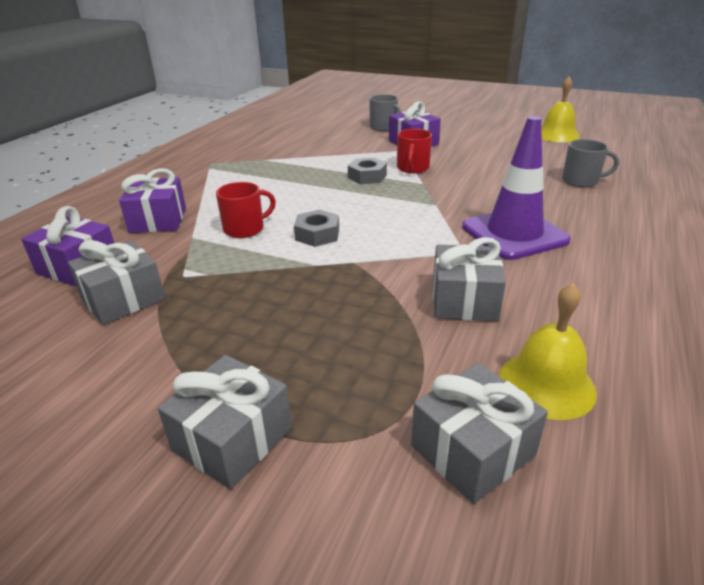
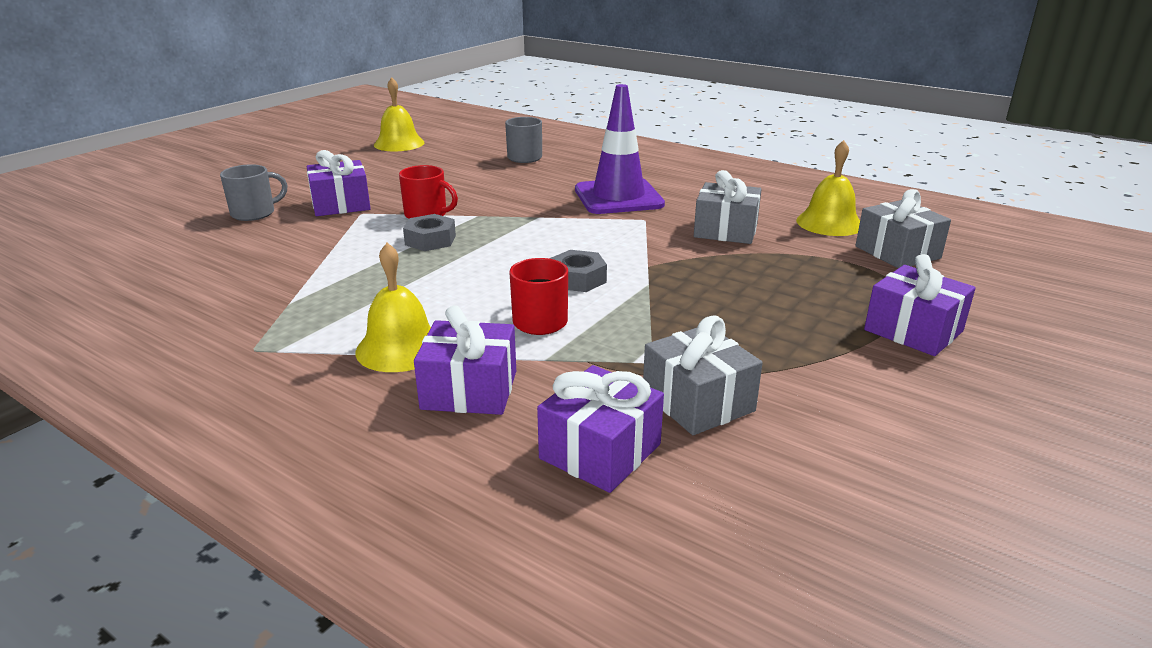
camera: 80 degrees left, 5 degrees down
(210, 194) = (400, 348): none -> yellow bell
(232, 439) = (913, 331): grey gift -> purple gift

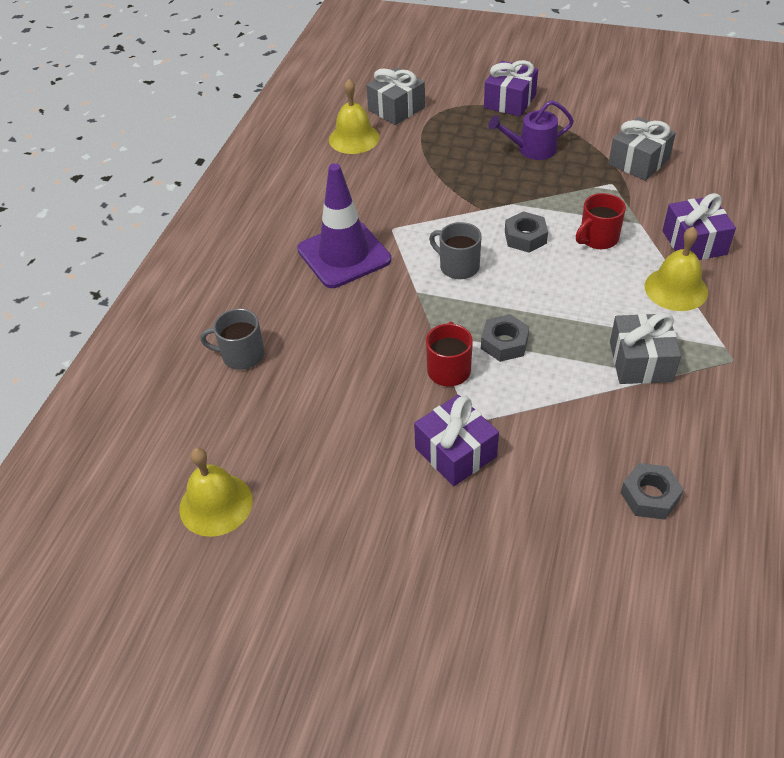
camera: 105 degrees left, 20 degrees up
(188, 262) = (650, 496): none -> grey nut
(254, 213) = (516, 518): grey mug -> grey mug (458, 266)
(600, 451) = (705, 183): purple gift -> none
(725, 231) = (395, 184): grey gift -> grey gift (640, 361)
(768, 321) = (532, 149): none -> purple watering can

